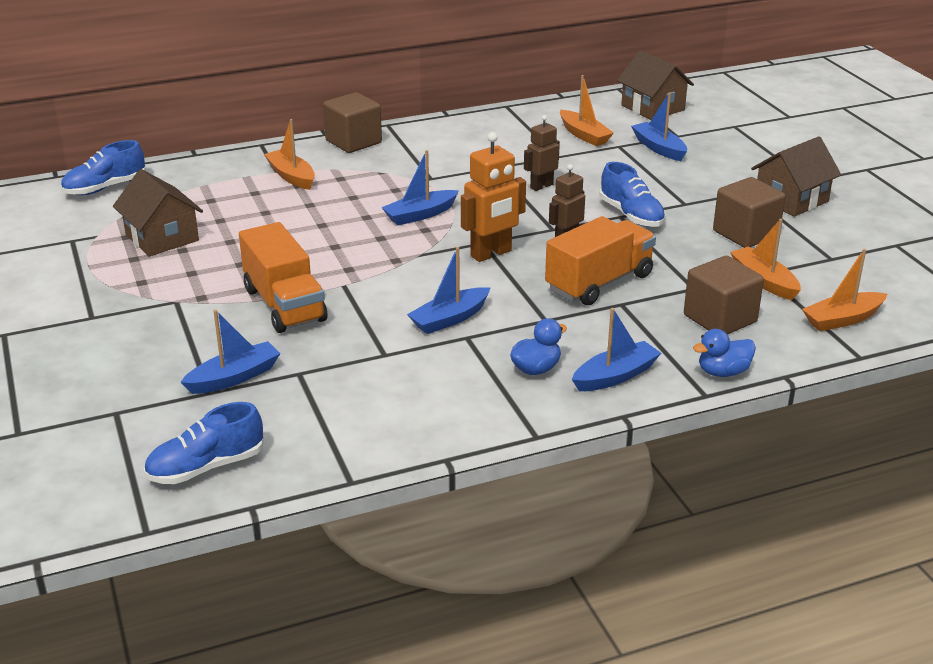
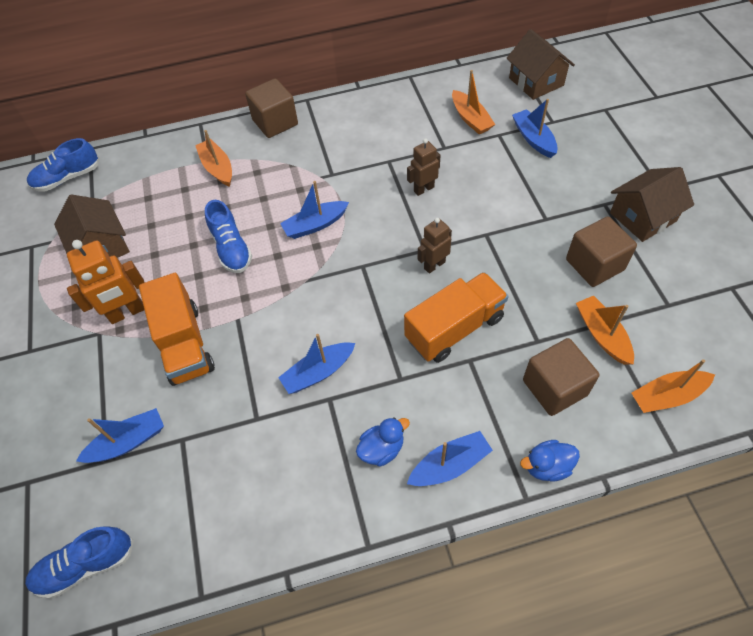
camera: 10 degrees right, 25 degrees up
(491, 254) = (367, 282): orange robot -> orange robot (127, 313)
(631, 215) = (496, 233): blue shoe -> blue shoe (231, 248)

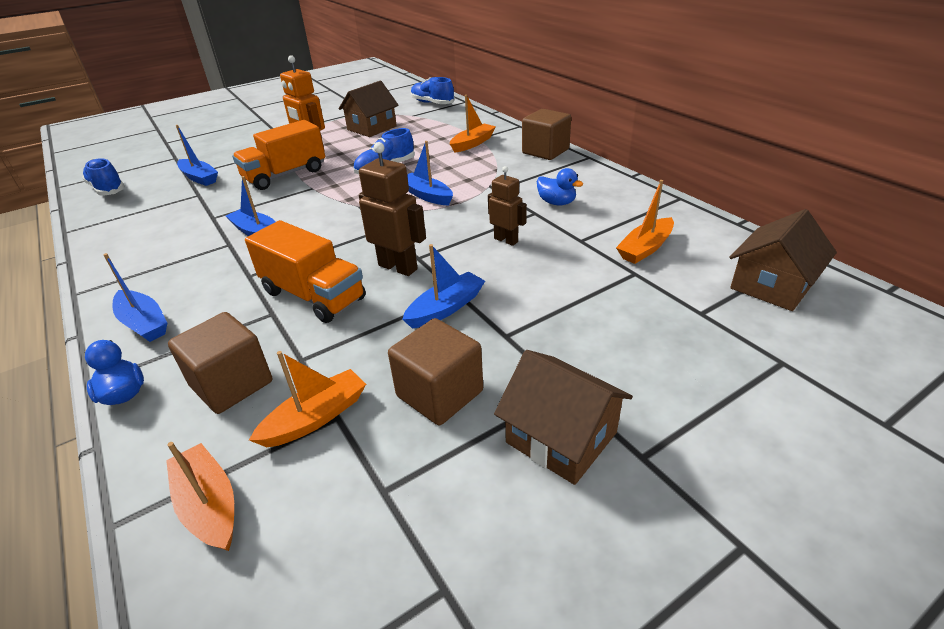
camera: 70 degrees right, 20 degrees down
(382, 449) = (171, 281): blue duck -> blue duck (556, 203)
(434, 265) = (398, 267): brown robot -> brown robot, size x1.56
(533, 139) = (650, 302): blue boat -> blue boat (446, 308)

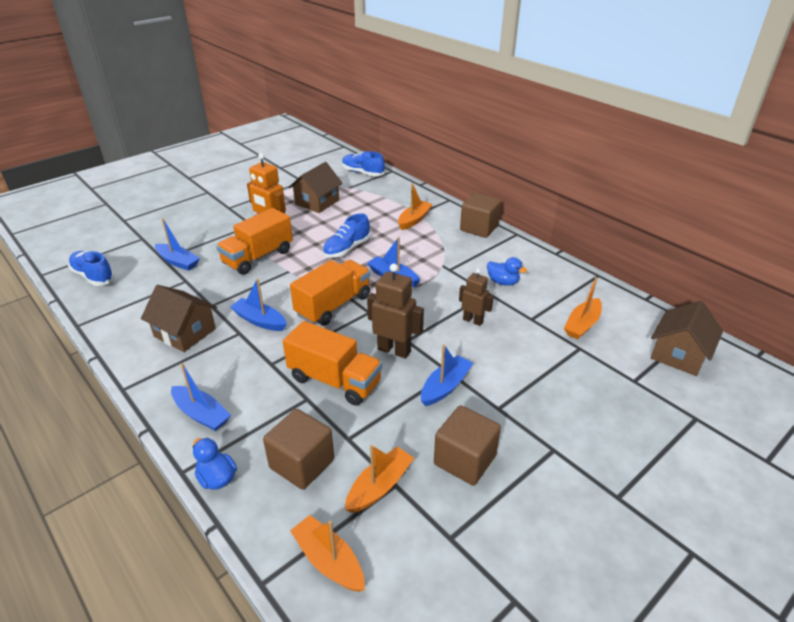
camera: 10 degrees left, 0 degrees up
(346, 221) = (333, 305): none -> orange truck
(561, 437) = (561, 487): brown house -> brown house (185, 332)

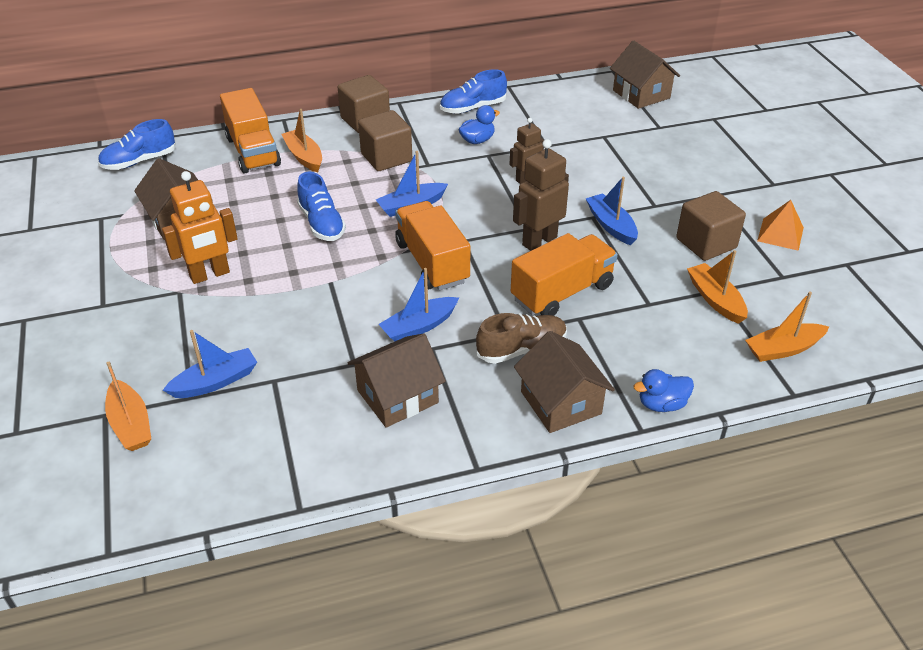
camera: 65 degrees left, 5 degrees up
(93, 276) = (173, 483): blue shoe -> blue shoe (473, 108)
(201, 414) = (560, 402): blue boat -> brown house
(255, 376) = (521, 349): none -> brown shoe
(258, 257) = (274, 301): orange truck -> orange truck (253, 151)
(302, 463) = (668, 341): brown cube -> brown cube (386, 157)
(526, 521) = (780, 234): none -> orange pyramid
(582, 324) = (573, 122): orange boat -> orange boat (131, 424)

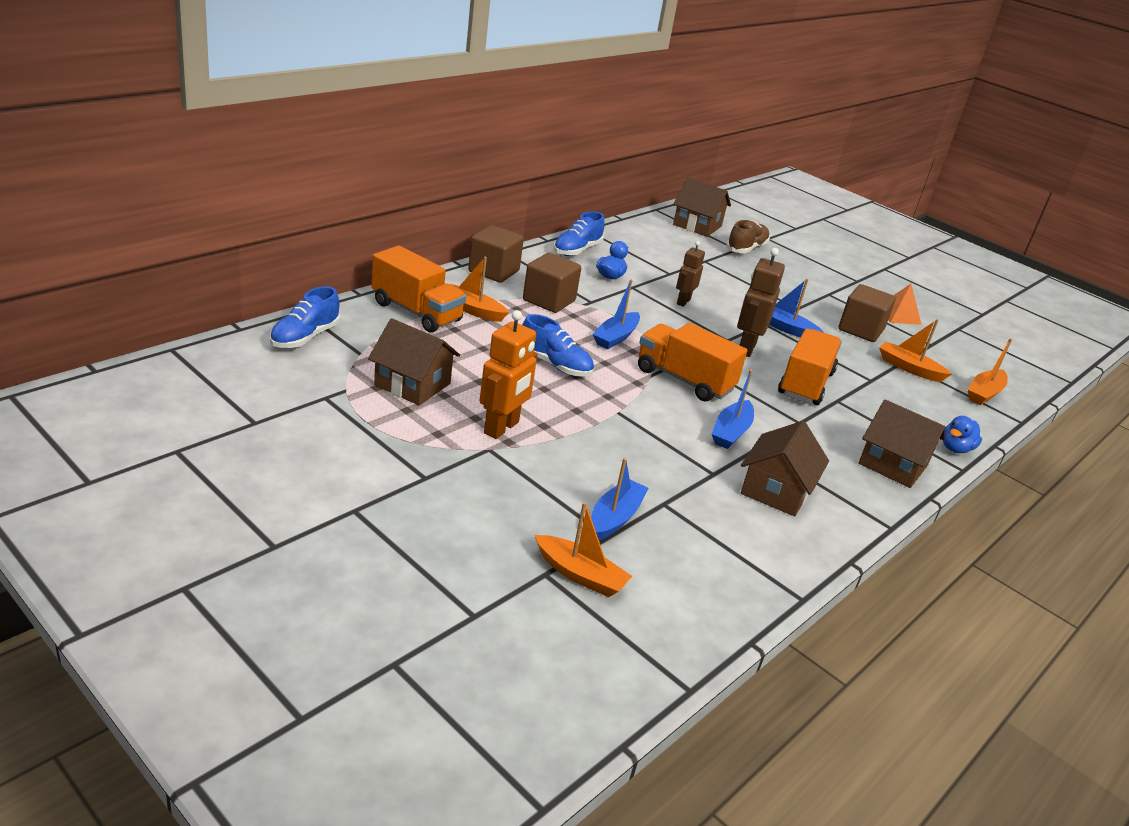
camera: 35 degrees left, 10 degrees down
(521, 349) = (824, 432): brown shoe -> brown shoe (746, 248)

